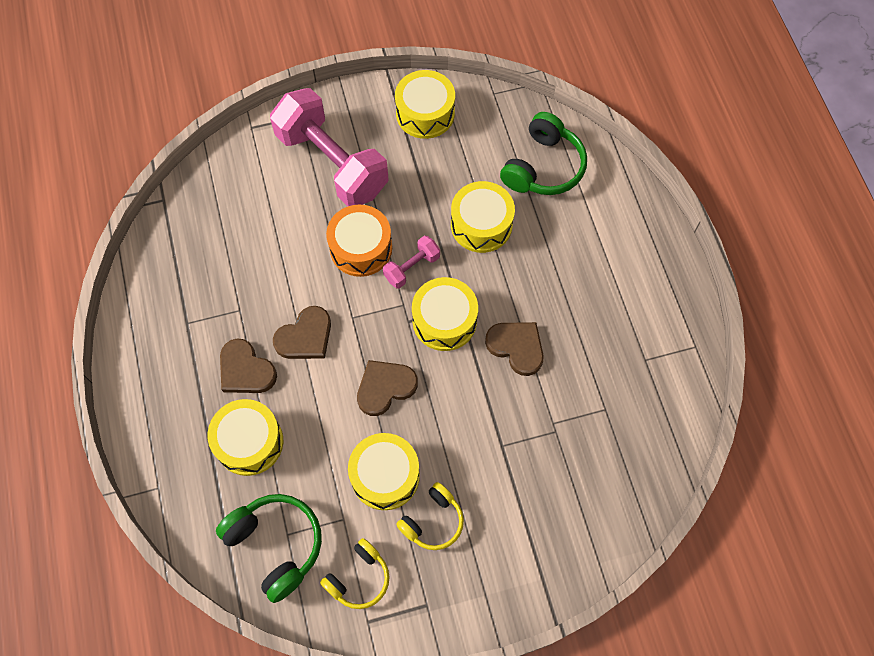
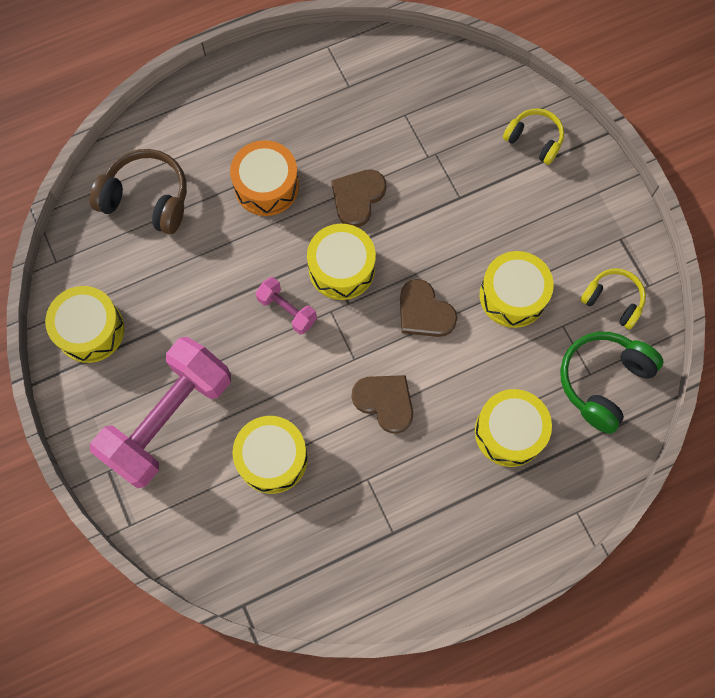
camera: 100 degrees left, 5 degrees up
(245, 370) = (434, 455): brown heart -> none
(361, 248) = (272, 366): orange drum -> orange drum (266, 186)
(433, 521) = (545, 246): yellow headphones -> yellow headphones (534, 140)
(481, 224) = (225, 250): yellow drum -> yellow drum (272, 458)
(543, 167) = (147, 199): green headphones -> brown headphones

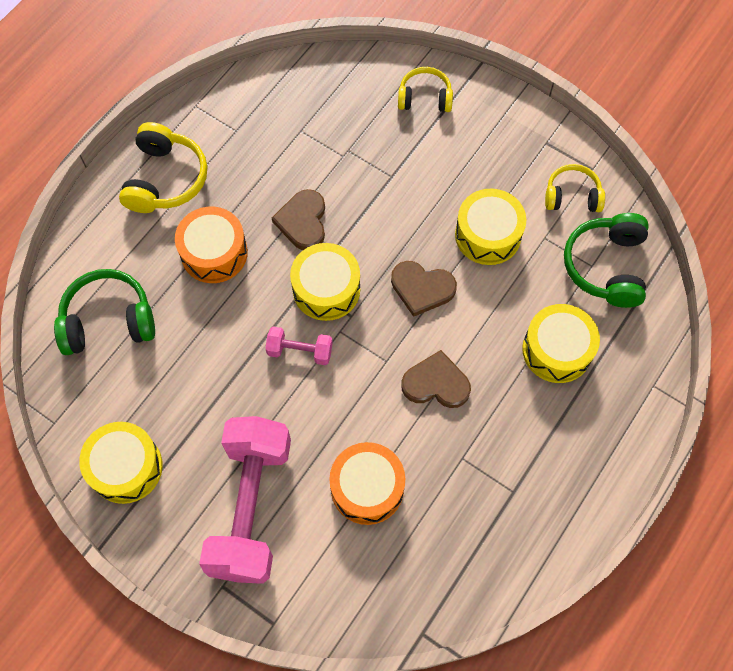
camera: 30 degrees left, 5 degrees down
(147, 199) = (108, 321): brown headphones -> green headphones
(264, 99) = (165, 179): none -> yellow headphones
(272, 458) = (367, 488): yellow drum -> orange drum

